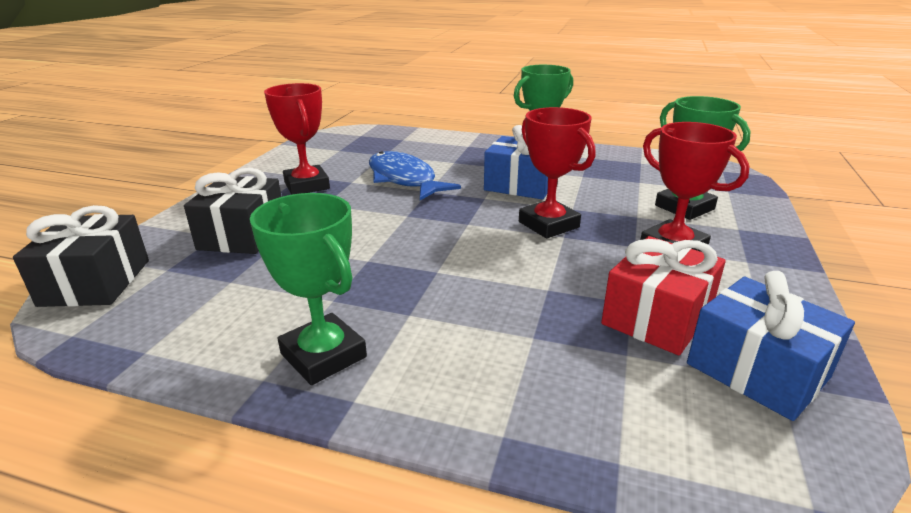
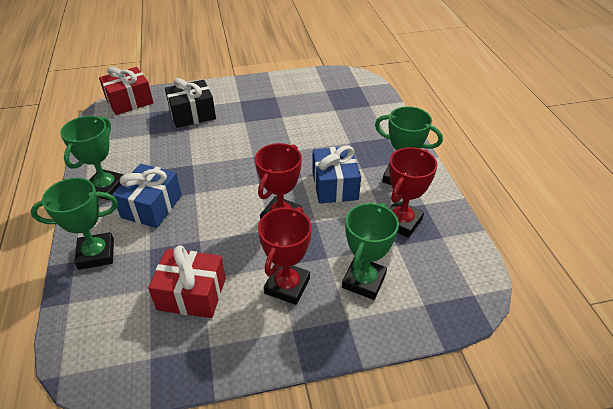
camera: 60 degrees right, 15 degrees up
(96, 282) = (129, 101): black gift -> red gift
(307, 185) = (263, 104): red trophy -> red trophy (401, 222)
(404, 179) = (301, 134): blue fish -> none
(504, 400) = (96, 254): none -> green trophy
(757, 370) = (156, 346): blue gift -> blue gift (152, 206)

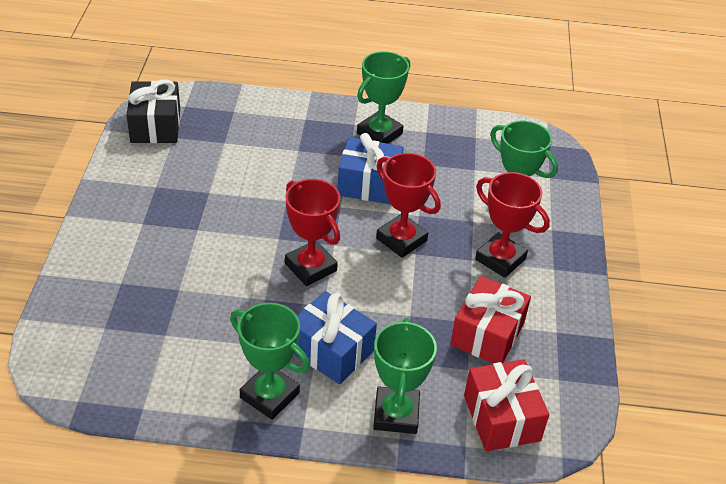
camera: 75 degrees left, 0 degrees up
(129, 101) = (56, 348): red gift -> red gift (501, 418)
(192, 114) = (145, 279): black gift -> black gift (155, 126)
(401, 222) = (445, 155): red trophy -> red trophy (310, 267)

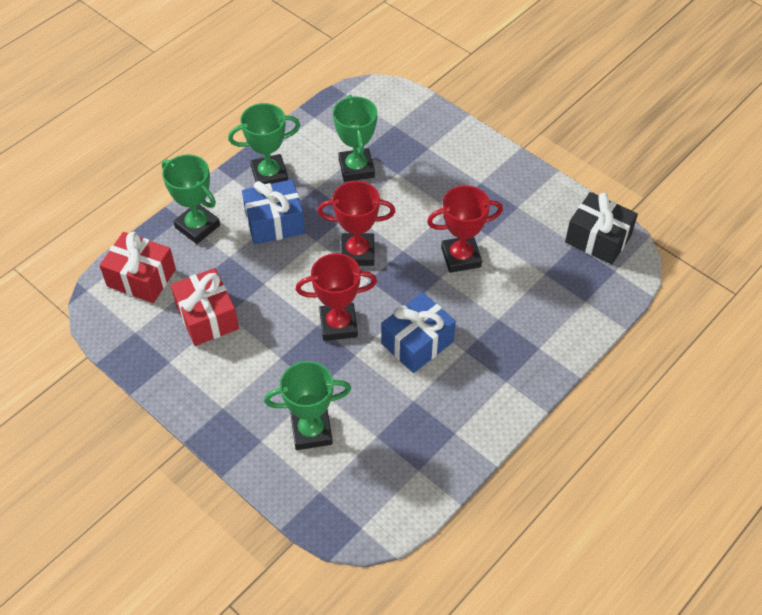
camera: 130 degrees right, 10 degrees up
(379, 133) = (478, 392): green trophy -> green trophy (356, 168)
(500, 259) = (263, 377): red trophy -> red trophy (461, 257)

